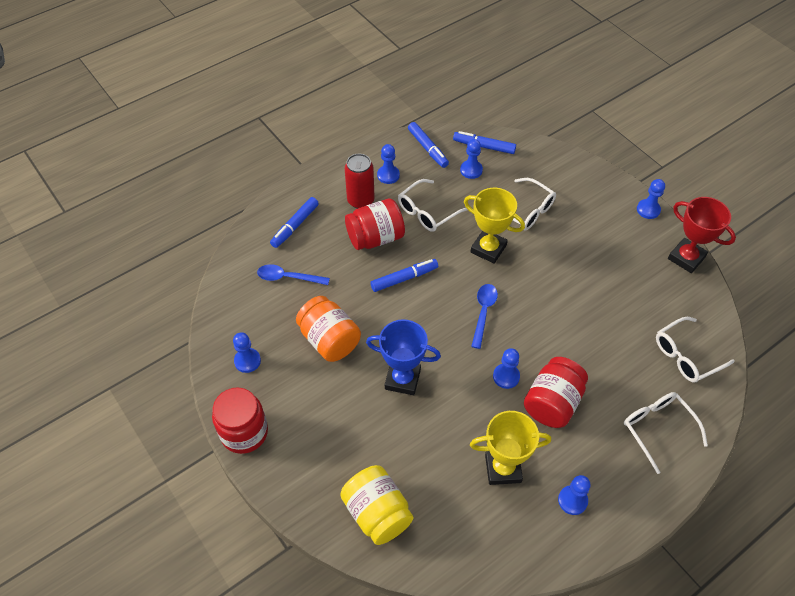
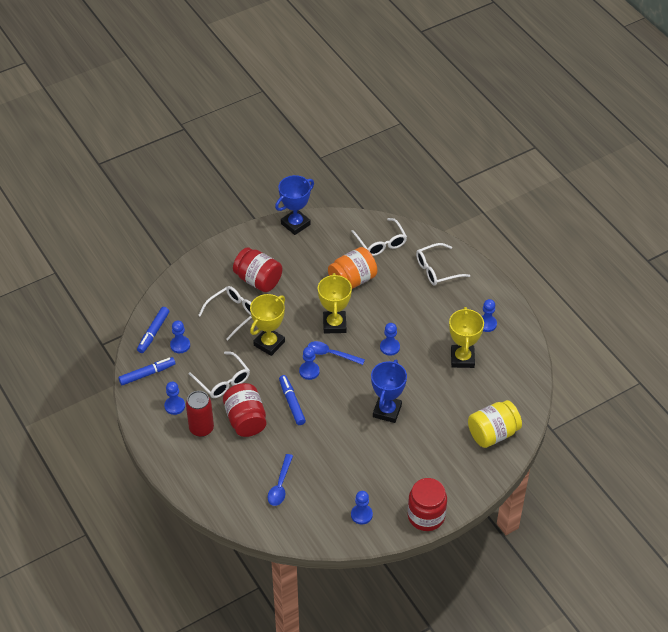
camera: 85 degrees left, 5 degrees down
(295, 226) = (223, 479): blue marker -> none
(329, 340) = (347, 457): orange jar -> orange jar (352, 280)
(531, 312) = (334, 324): none -> yellow trophy
(552, 403) = (413, 323): red jar -> red jar (258, 280)
(648, 210) = (245, 236): blue pawn -> blue pawn (309, 371)
(686, 258) = (295, 224): red trophy -> blue trophy

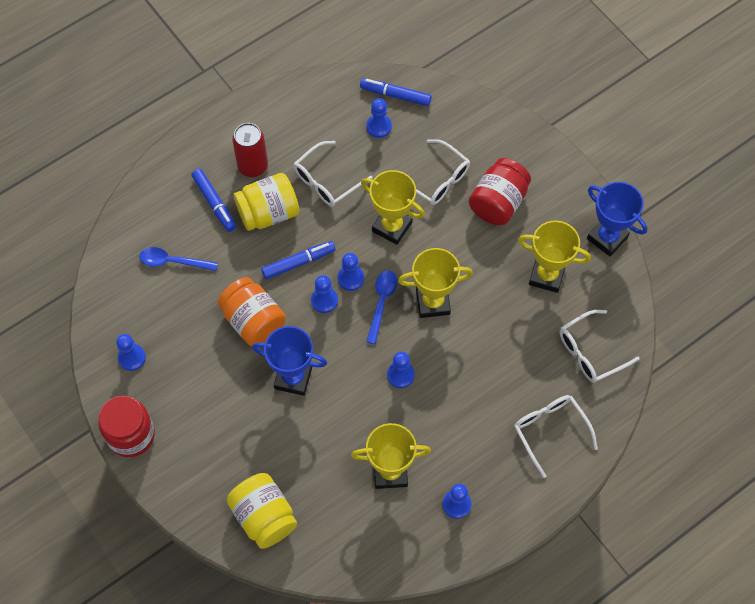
camera: 85 degrees right, 15 degrees up
(147, 374) = (331, 98): blue marker -> blue marker (214, 203)
(174, 406) = (284, 133): blue pawn -> blue pawn (324, 300)
(246, 420) = (268, 213): red jar -> yellow jar
(321, 259) = (546, 276): none -> yellow trophy
(352, 280) = (514, 319): orange jar -> orange jar (253, 321)

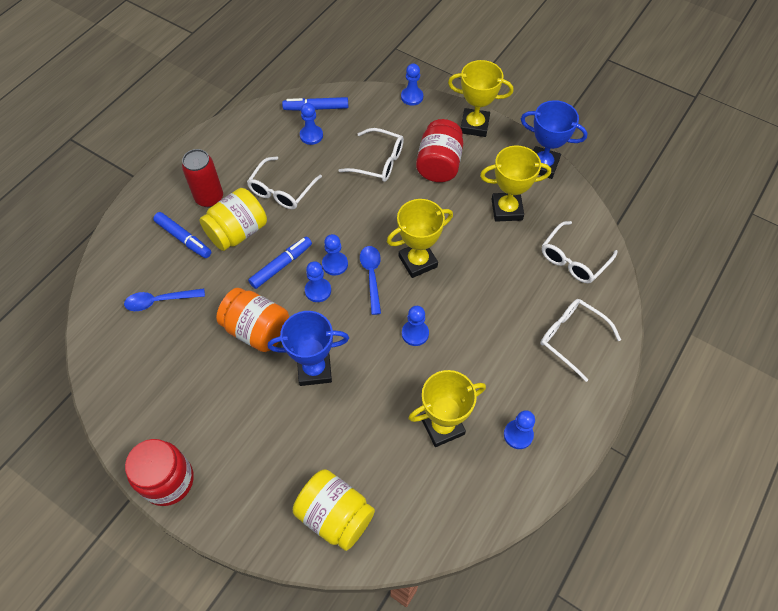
camera: 20 degrees left, 5 degrees down
(132, 358) = (146, 403): blue pawn -> blue pawn (412, 97)
(392, 227) = (355, 210): yellow trophy -> yellow trophy (474, 125)

